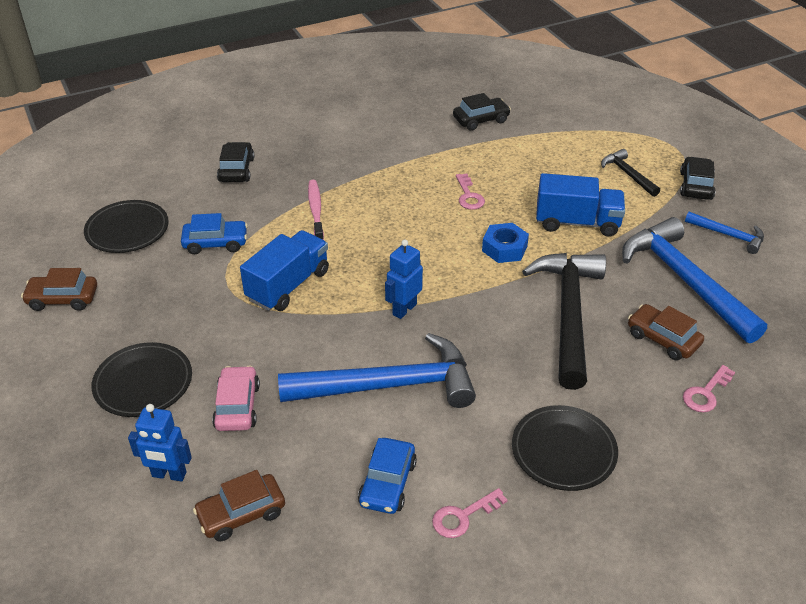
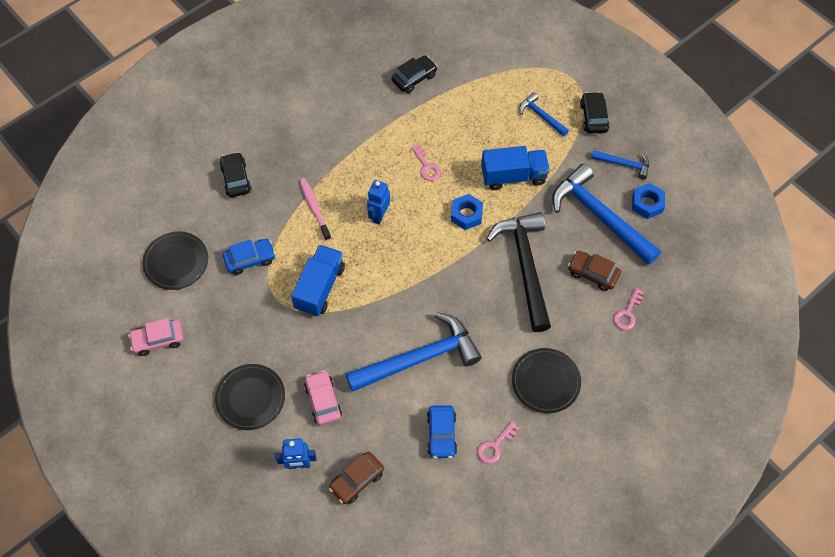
camera: 15 degrees left, 20 degrees up
(63, 299) = (158, 340): brown car -> pink car
(404, 309) = (410, 290): blue robot -> blue robot (379, 215)
(627, 174) = (541, 116): black hammer -> blue hammer
(754, 279) = (647, 204): none -> blue nut

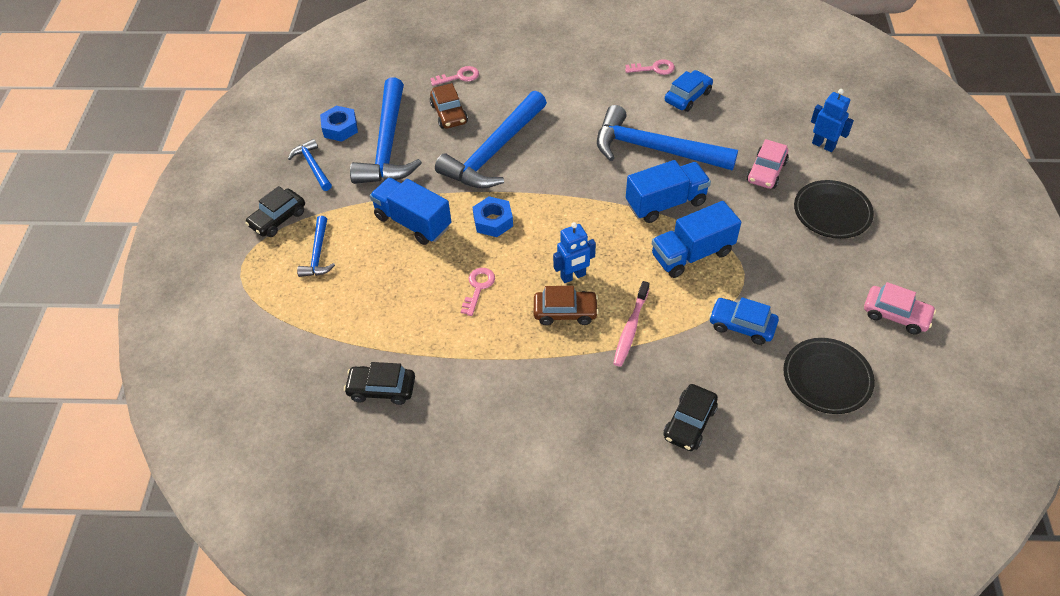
camera: 135 degrees left, 10 degrees down
(357, 480) = (782, 110): brown car -> brown car (565, 312)
(370, 315) = (666, 203): none -> blue truck
(525, 266) = (494, 152): black hammer -> blue hammer
(545, 382) = (572, 78): black plate -> none

